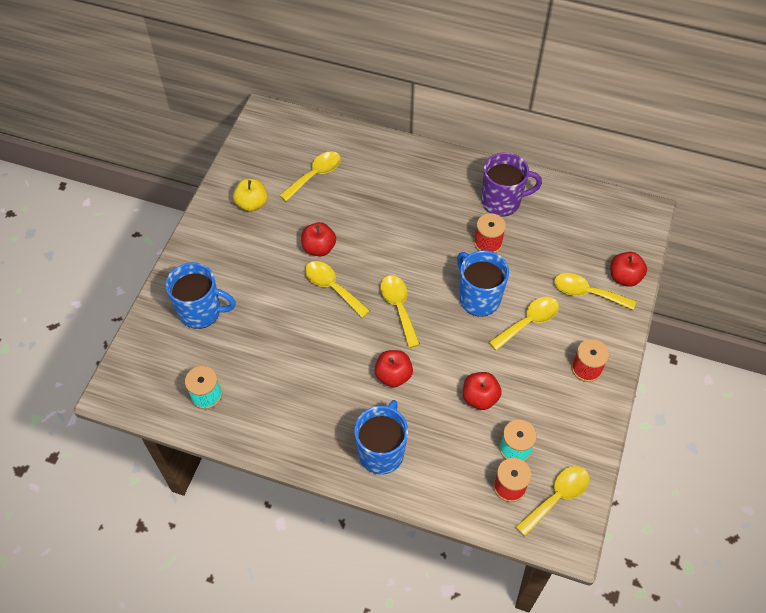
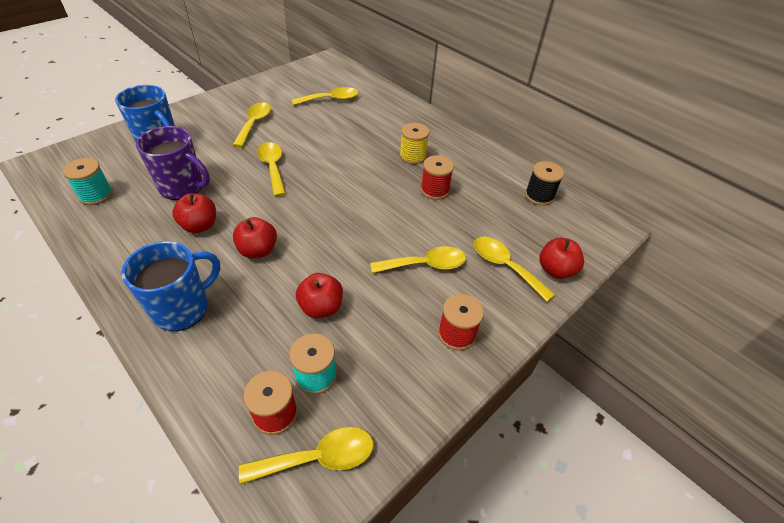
camera: 25 degrees right, 10 degrees down
(252, 204) = (267, 98): yellow apple -> none
(319, 248) = (288, 140): red apple -> red apple (200, 226)
(399, 307) = (313, 202): yellow spoon -> yellow spoon (254, 124)
(444, 212) = (412, 156): none -> yellow spool
(478, 298) = (391, 225): blue mug -> none
(502, 201) = (471, 168): purple mug -> purple mug (183, 187)
(574, 206) = (539, 196): none -> black spool

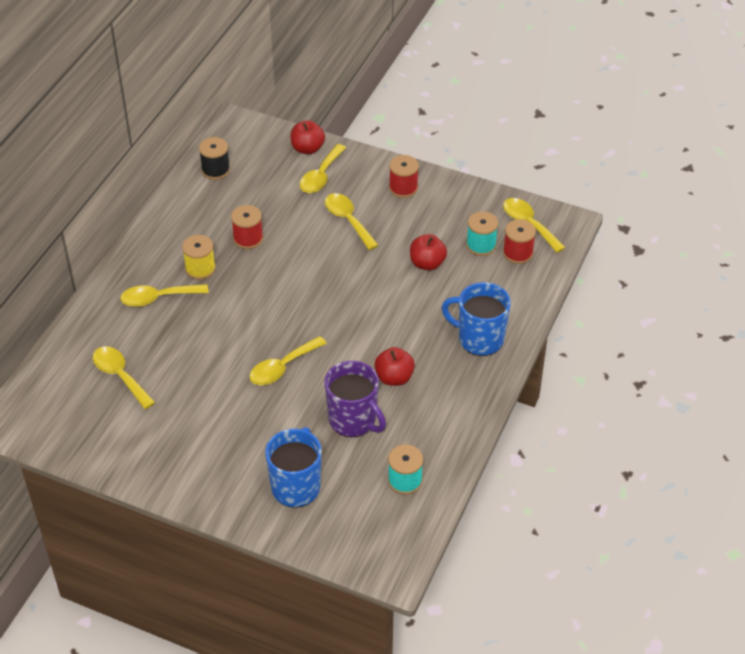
camera: 110 degrees left, 0 degrees up
(183, 187) = (353, 420): purple mug -> purple mug turned 135 degrees clockwise
(254, 124) = (212, 422): yellow spoon -> yellow spoon (158, 298)
(258, 250) = (397, 324): red apple -> none

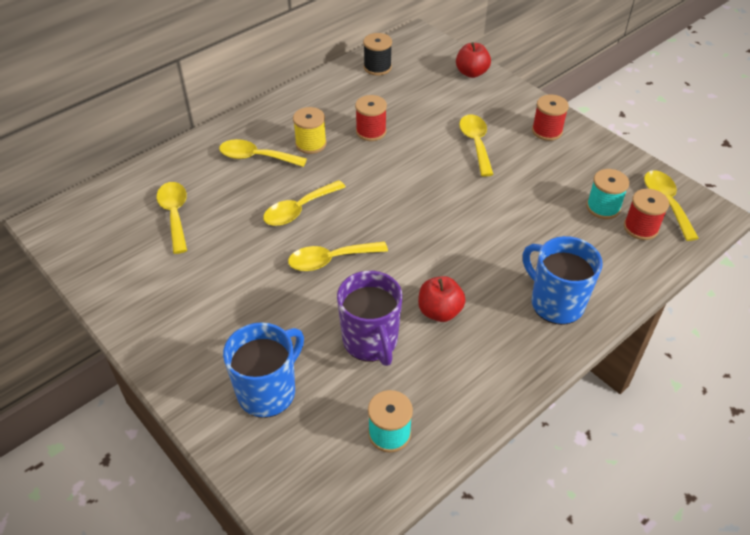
camera: 25 degrees right, 0 degrees up
(321, 176) = (471, 98): yellow spoon -> yellow spoon (299, 210)
(427, 263) = (535, 207): red apple -> none

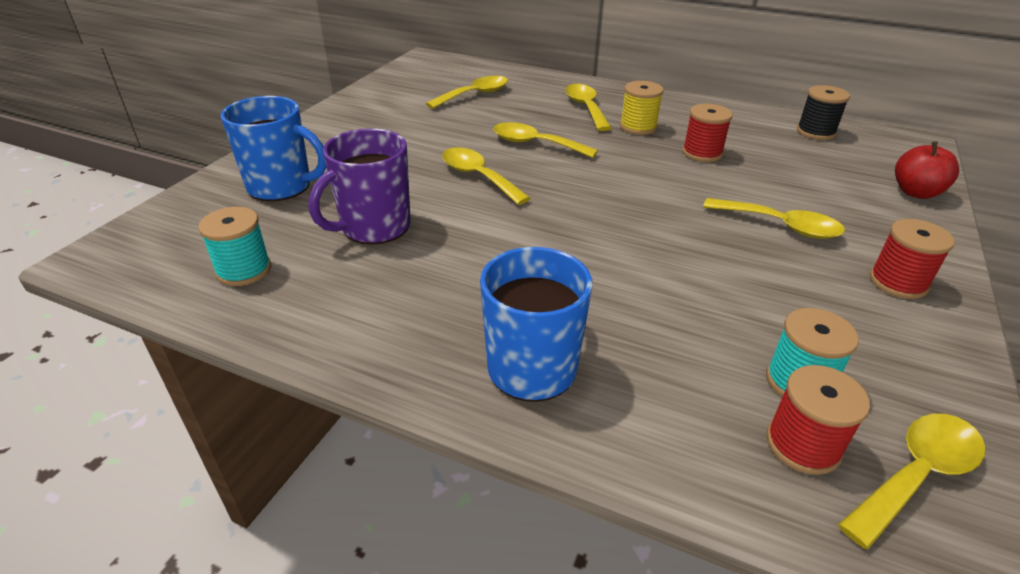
camera: 65 degrees right, 10 degrees down
(439, 311) = (448, 264): red apple -> none
(476, 143) = (780, 226): yellow spoon -> yellow spoon turned 60 degrees clockwise

